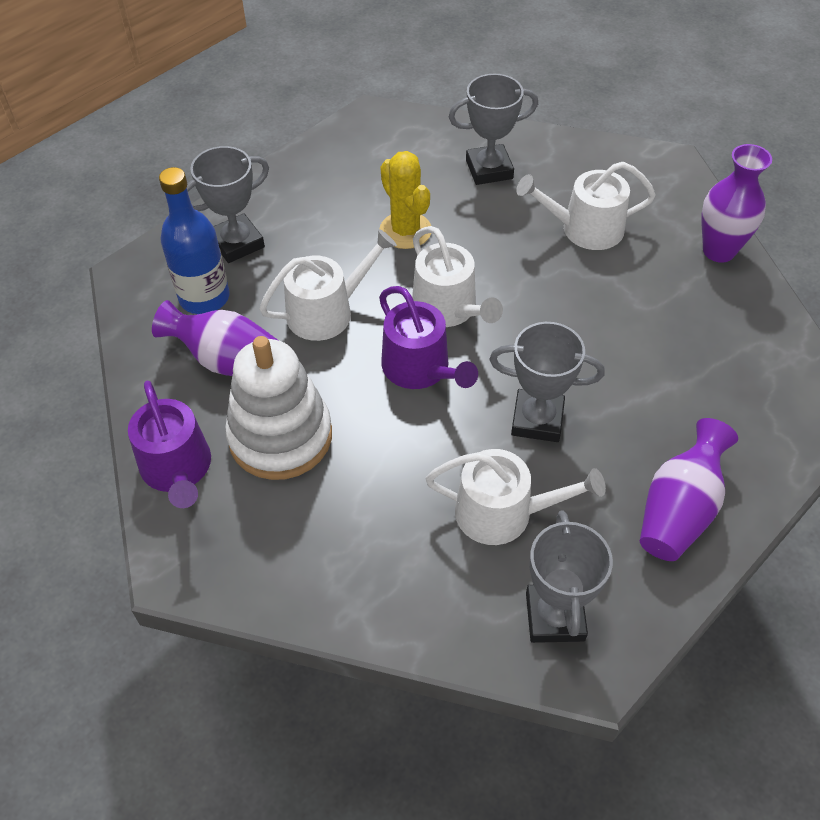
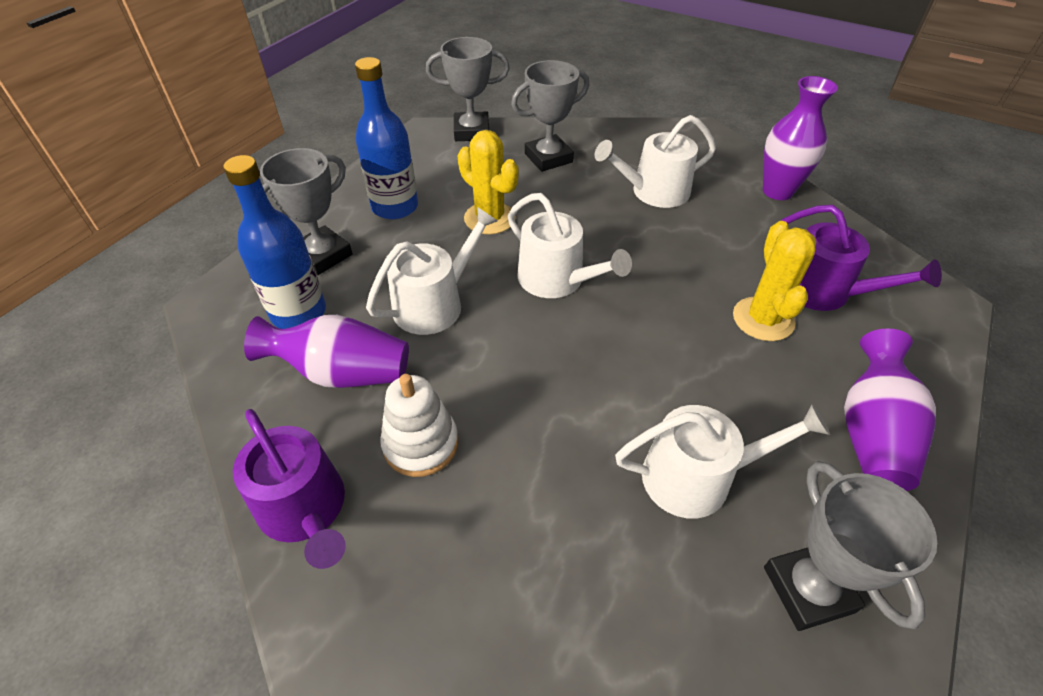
camera: 15 degrees left, 5 degrees down
(280, 436) = (420, 444): white stacking toy -> white stacking toy, size x0.63
(317, 202) = (395, 207): none -> blue bottle
(420, 369) = (550, 342): purple watering can -> purple watering can (824, 291)
(537, 420) = (688, 369): grey trophy -> grey trophy (471, 131)
(631, 386) = (763, 319): none -> yellow cactus

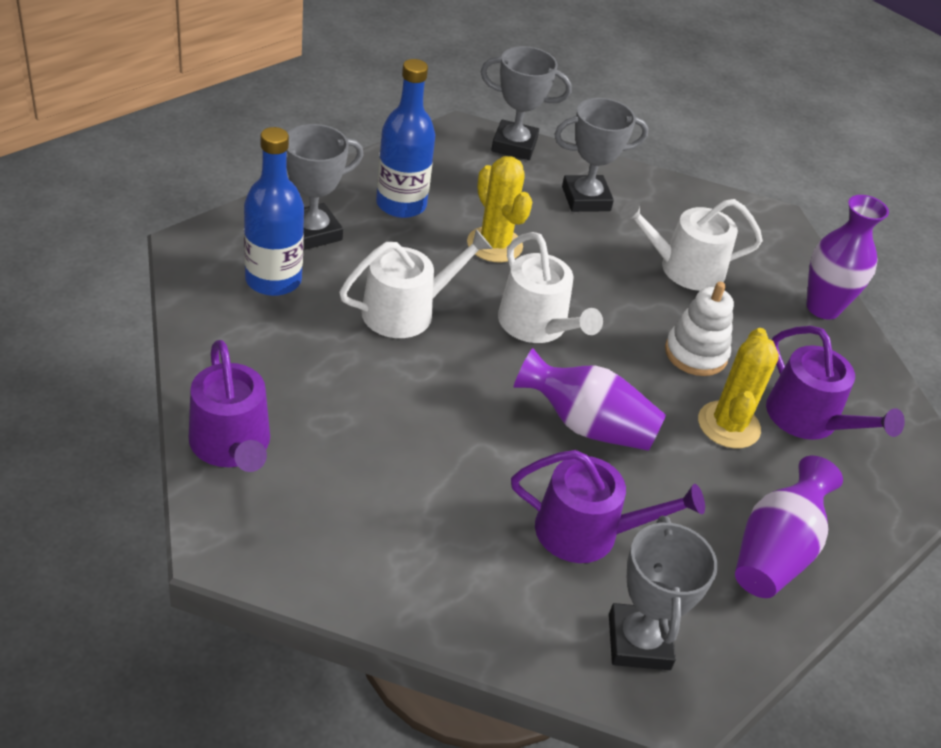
camera: 10 degrees right, 5 degrees down
(342, 373) = (297, 346): purple vase -> purple vase (587, 425)
(420, 444) = (348, 427): white stacking toy -> white stacking toy (695, 354)
(698, 477) = (588, 532): white watering can -> purple watering can

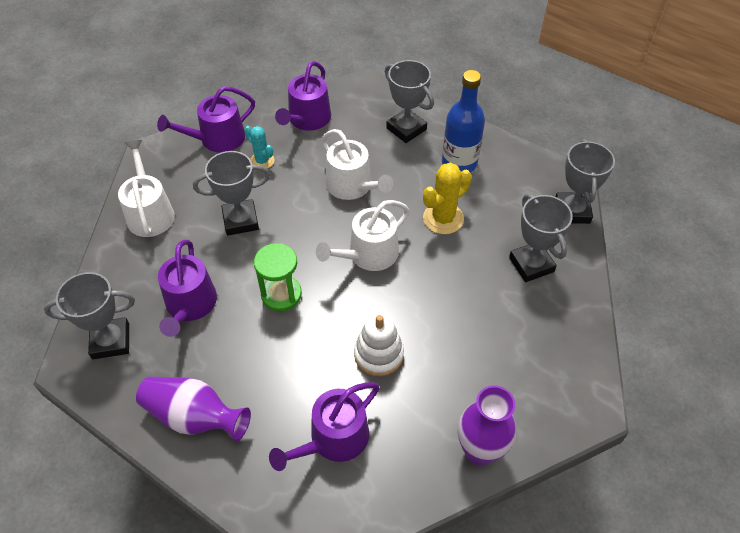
camera: 85 degrees right, 10 degrees up
(239, 327) = (307, 119): none -> purple watering can
(273, 280) = (353, 123): blue bottle -> none
(312, 398) = (262, 161): none -> turquoise cactus
(434, 445) = (240, 220): none -> grey trophy
(587, 425) = (281, 294): purple vase -> green hourglass
(683, 268) = (478, 339): white watering can -> white watering can (150, 212)
(728, 425) = (309, 381): yellow cactus -> none

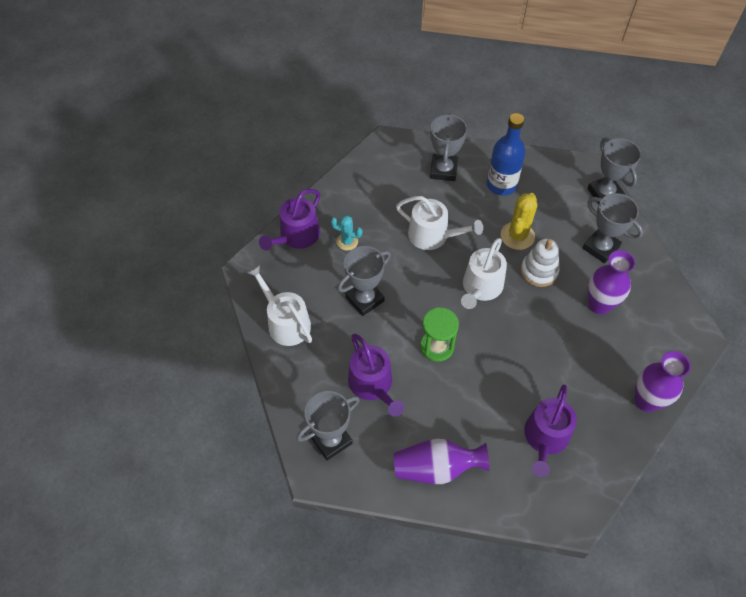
camera: 25 degrees left, 5 degrees up
(307, 119) = (359, 191): purple watering can -> none
(378, 354) = (537, 362): white stacking toy -> white stacking toy (539, 271)
(406, 129) = (443, 170): grey trophy -> grey trophy turned 75 degrees clockwise
(490, 323) = (599, 305): none -> purple vase

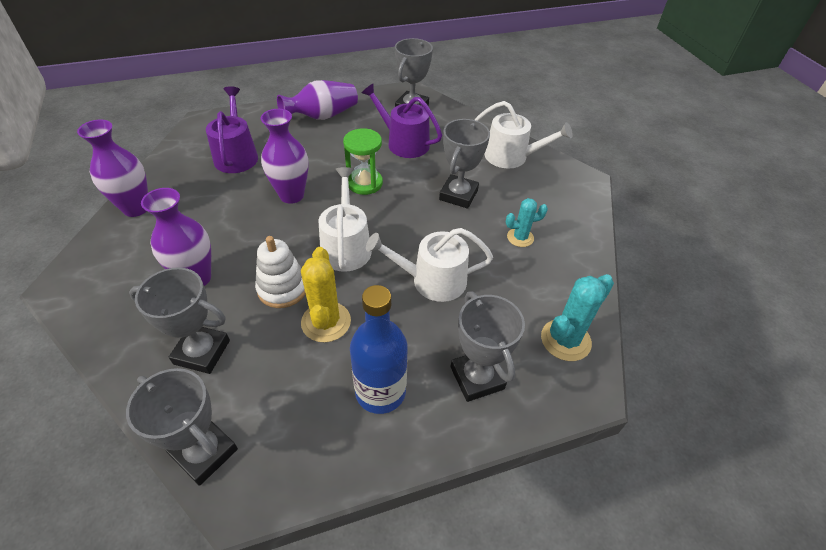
camera: 150 degrees right, 10 degrees down
(296, 236) = (574, 223): purple watering can -> none
(377, 168) = (565, 340): none -> turquoise cactus
(506, 359) = (291, 195): none -> purple vase

